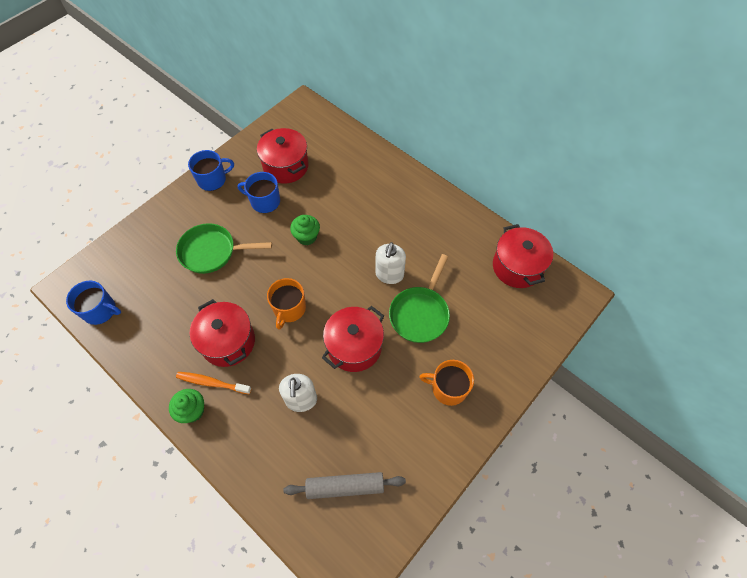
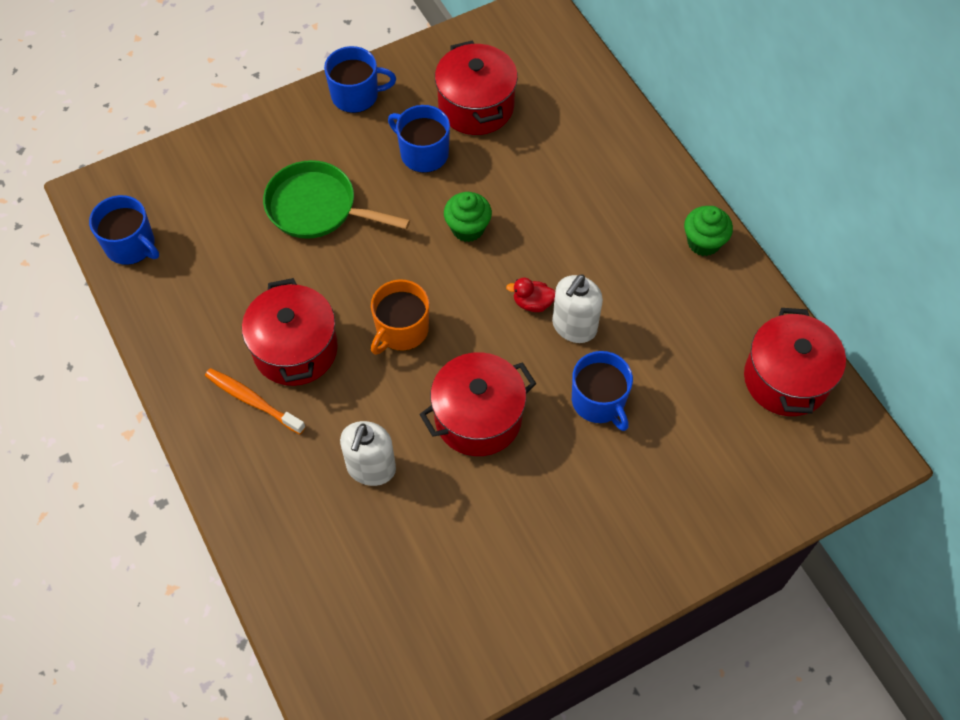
camera: 20 degrees right, 0 degrees up
(192, 411) = (212, 431): green cupcake -> green cupcake (703, 242)
(345, 486) = (389, 610): grey rolling pin -> none
(360, 268) = (532, 303): none -> red duck
(420, 313) = (599, 401): green pan -> blue mug
(448, 388) = (597, 526): orange mug -> none

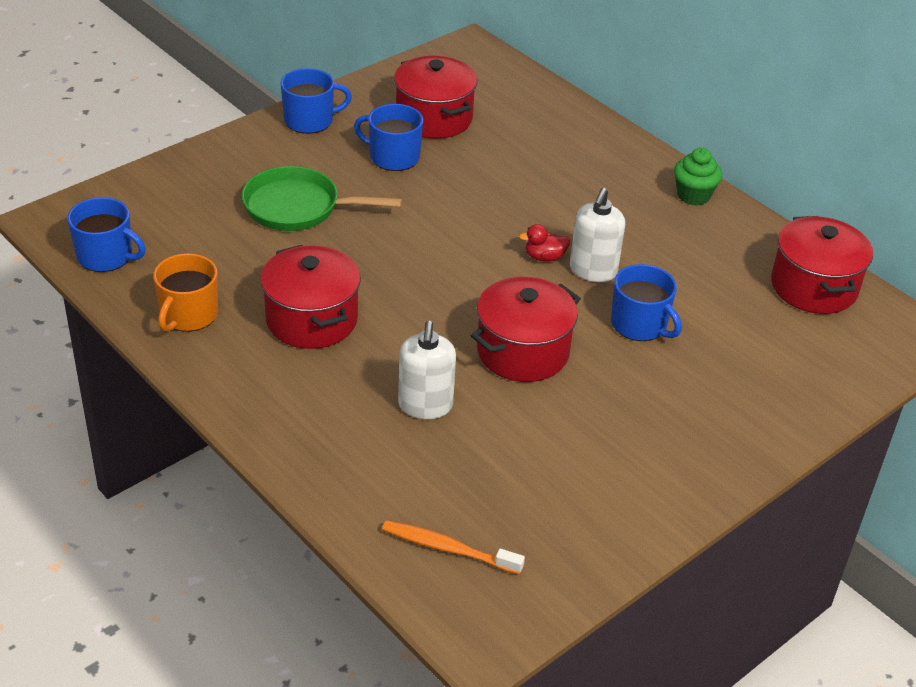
camera: 15 degrees left, 20 degrees down
(253, 401) = (279, 366): orange toothbrush -> orange toothbrush (448, 549)
(401, 330) = (418, 292): orange mug -> orange mug (188, 315)
(467, 228) = (458, 208): green cupcake -> none

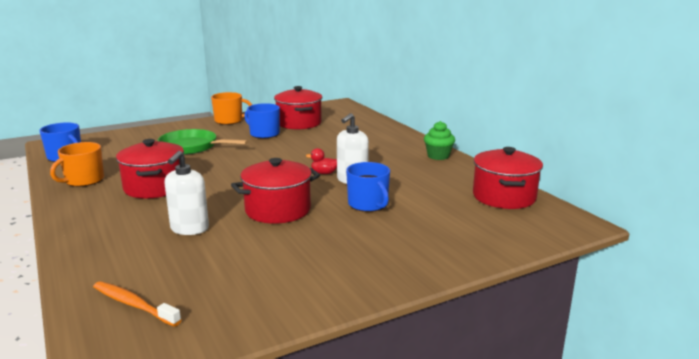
camera: 15 degrees right, 20 degrees down
(310, 120) = (229, 121): blue mug -> orange mug

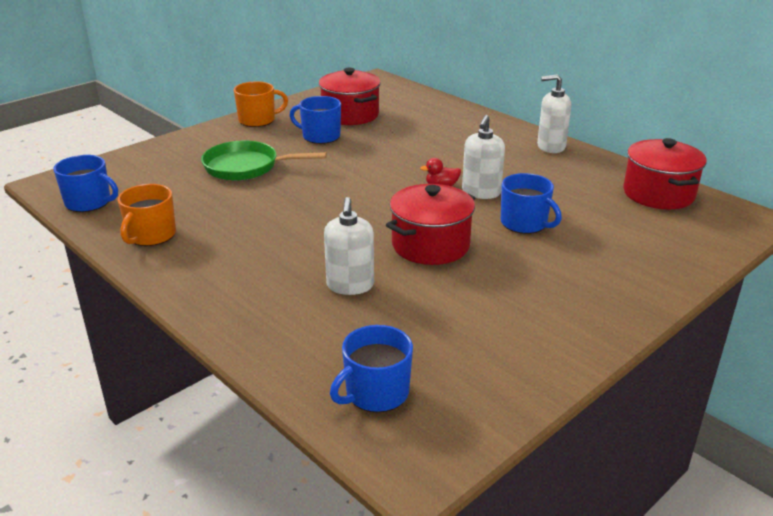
camera: 15 degrees left, 10 degrees up
(133, 304) = (376, 393): orange toothbrush -> blue mug
(155, 187) = (254, 233): red pot -> none
(438, 156) = (550, 147): green cupcake -> white soap dispenser

